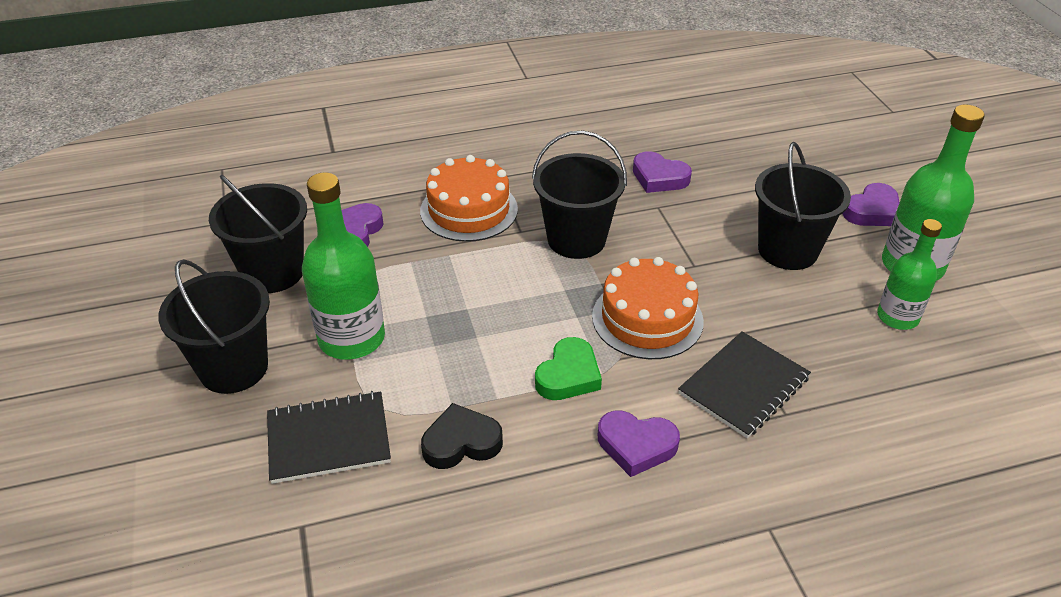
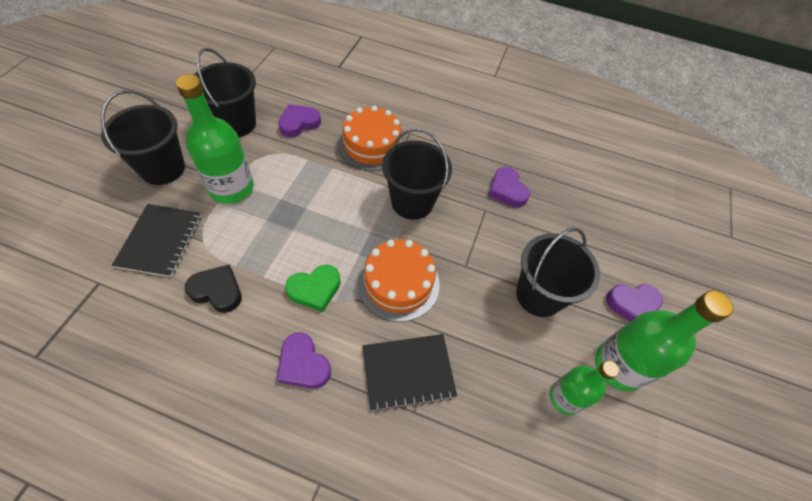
camera: 30 degrees right, 15 degrees up
(328, 439) = (160, 241): black notebook -> black notebook turned 75 degrees clockwise

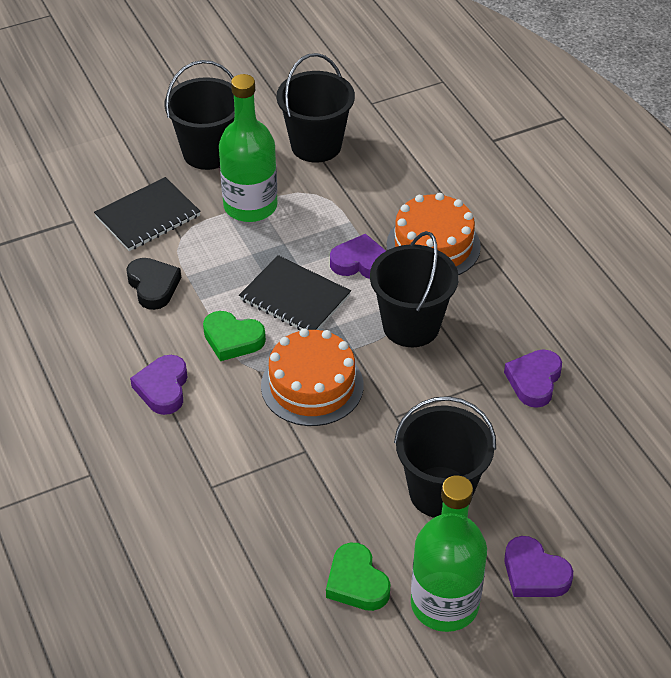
camera: 50 degrees right, 10 degrees down
(299, 123) = (380, 180): purple heart -> purple heart (360, 263)
(408, 372) = (239, 457): black notebook -> black notebook (294, 298)
(565, 397) = (356, 582): green bottle -> green heart

